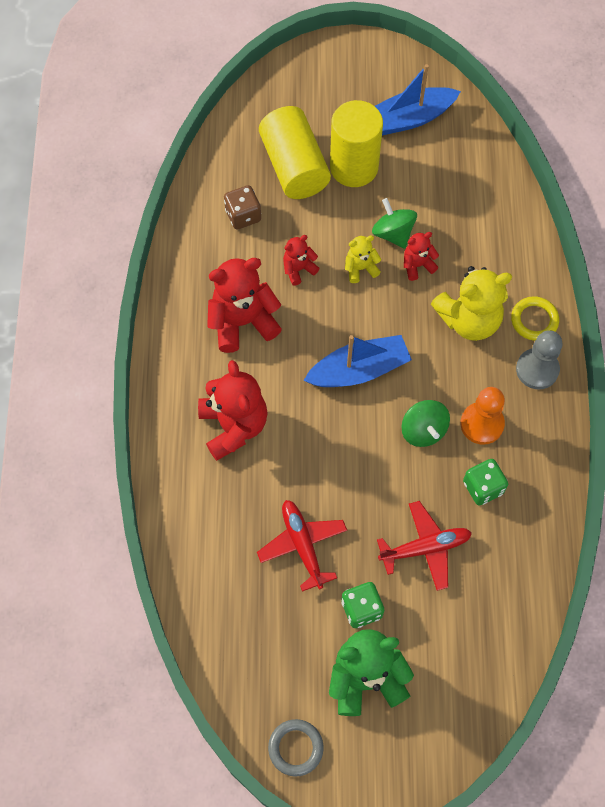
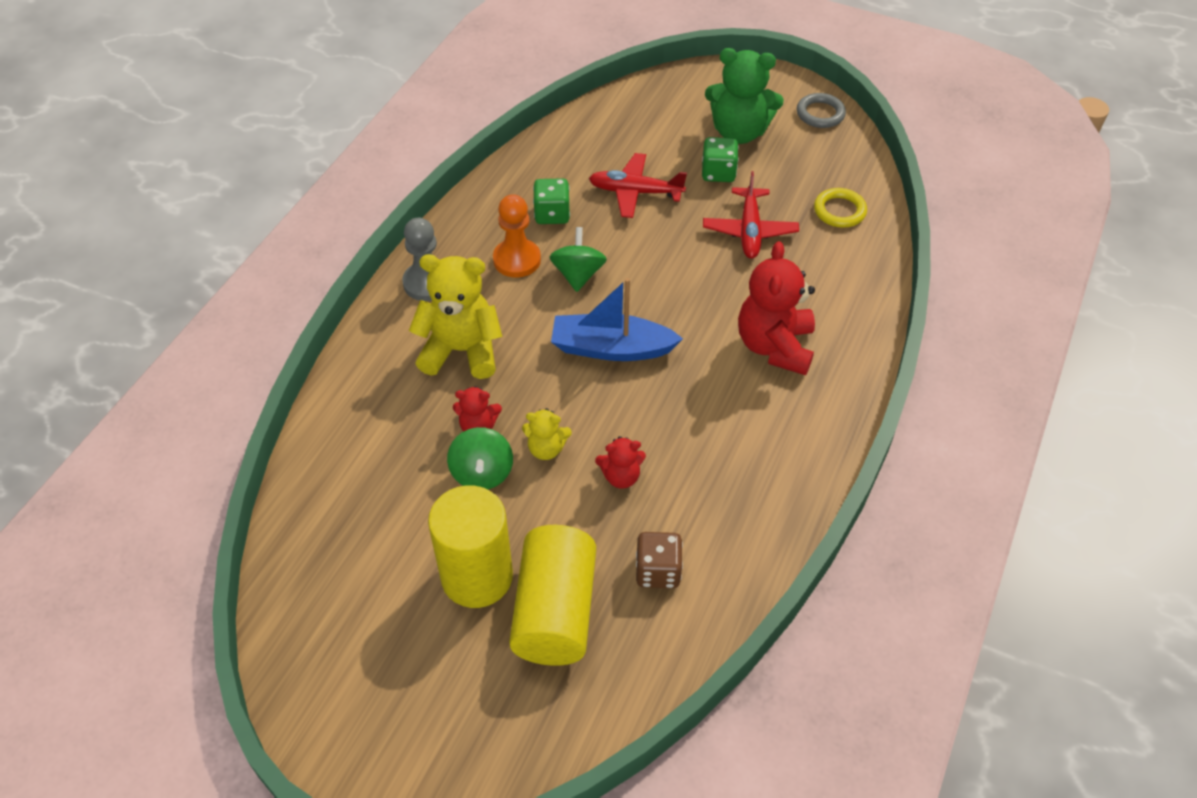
camera: 155 degrees left, 15 degrees down
(242, 322) = (718, 443): red teddy bear -> none
(409, 118) = (359, 614): blue boat -> none
(534, 320) = (394, 325): yellow ring -> yellow ring (839, 211)

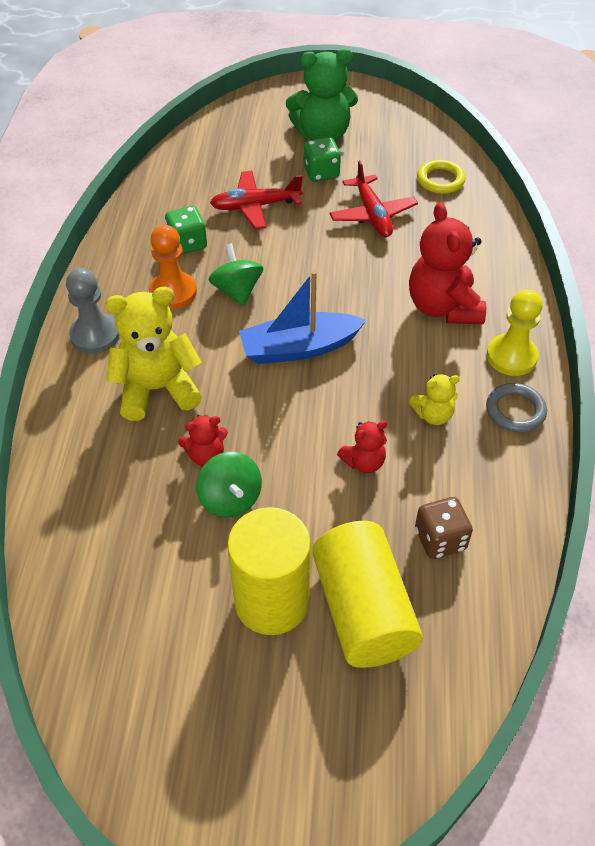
camera: 20 degrees left, 0 degrees up
(546, 449) = (282, 457): yellow teddy bear -> yellow teddy bear (433, 415)
(819, 416) = (511, 356): none -> yellow pawn
(820, 114) = (384, 105): grey ring -> grey ring (515, 411)

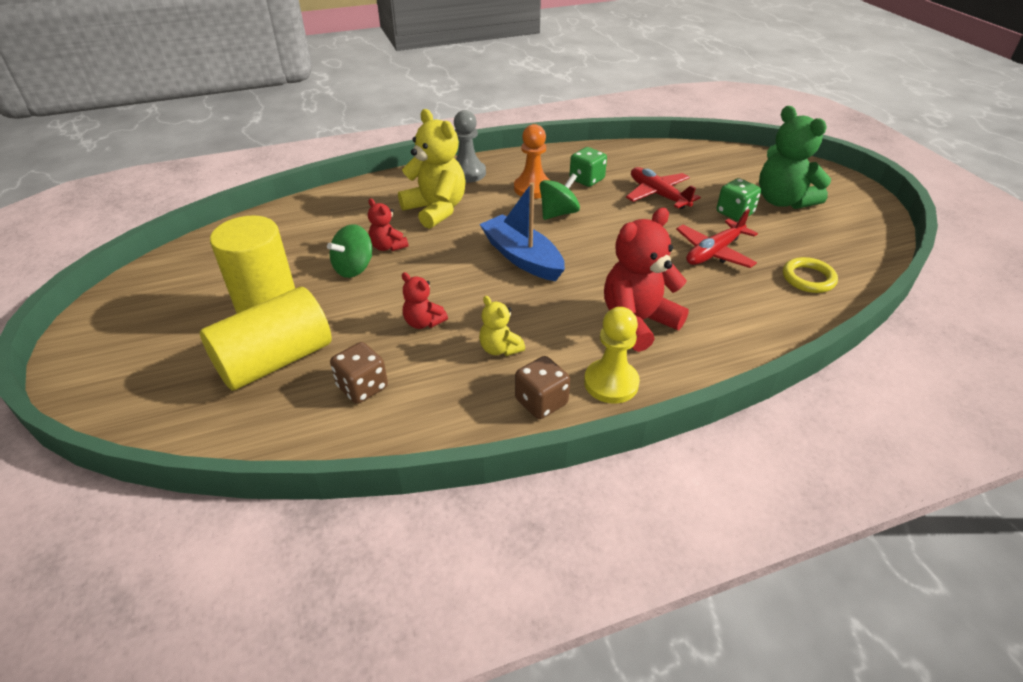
camera: 65 degrees right, 10 degrees down
(515, 411) = (541, 402): grey ring -> brown dice

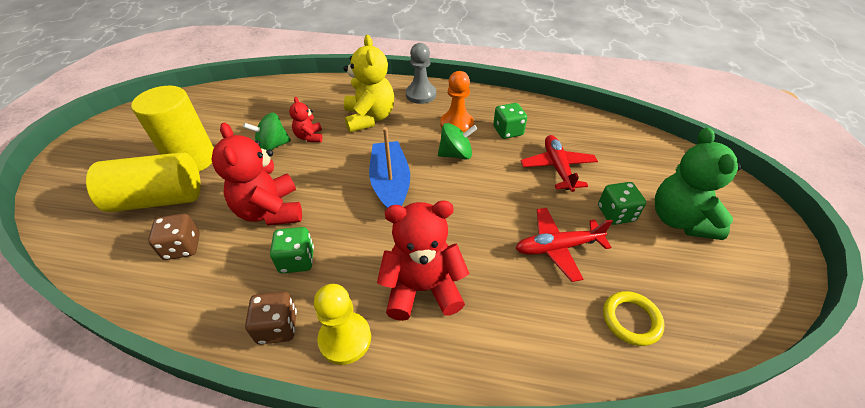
camera: 30 degrees right, 5 degrees up
(423, 322) = (270, 211): red teddy bear -> red teddy bear, size x1.95
(500, 349) = (297, 260): yellow teddy bear -> green dice

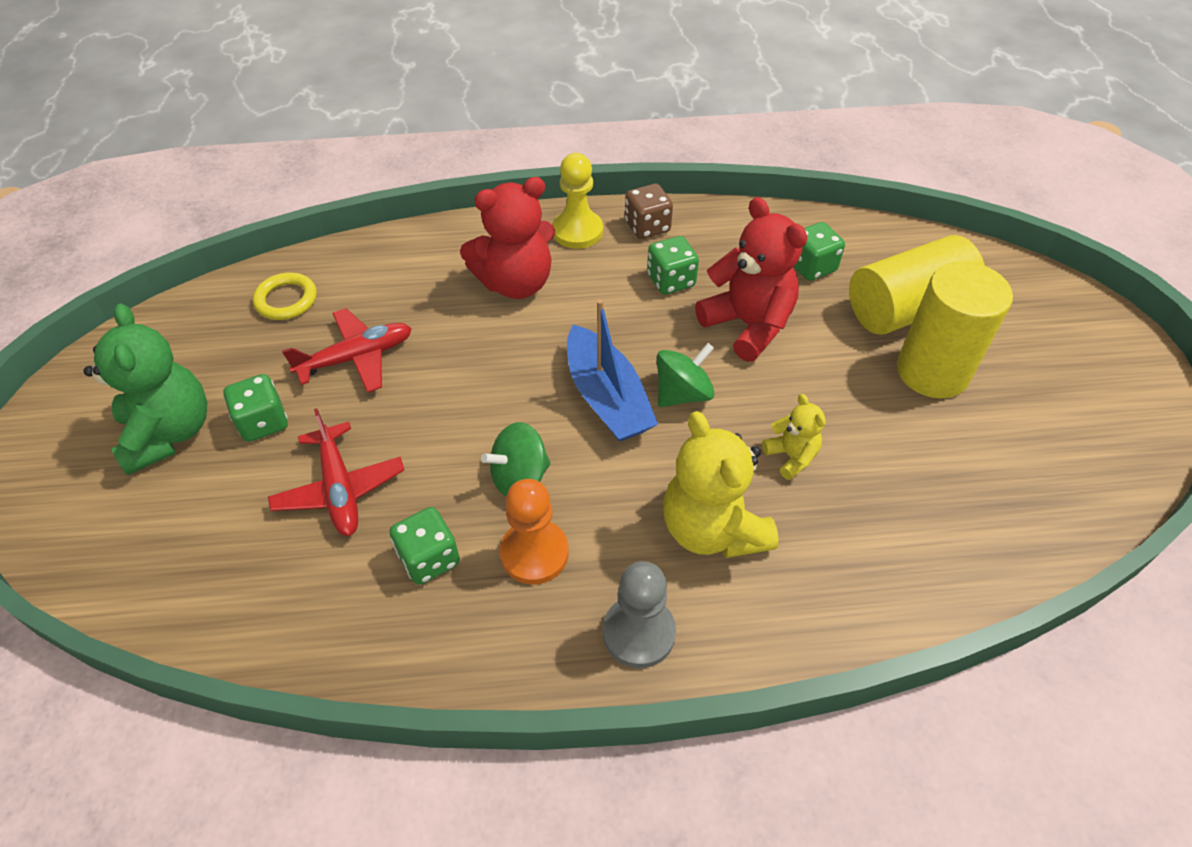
camera: 165 degrees right, 5 degrees up
(182, 247) = (811, 267): brown dice -> green dice
(272, 146) = (837, 424): green spinning top -> green spinning top (682, 394)
(309, 137) = (791, 456): red teddy bear -> yellow teddy bear

